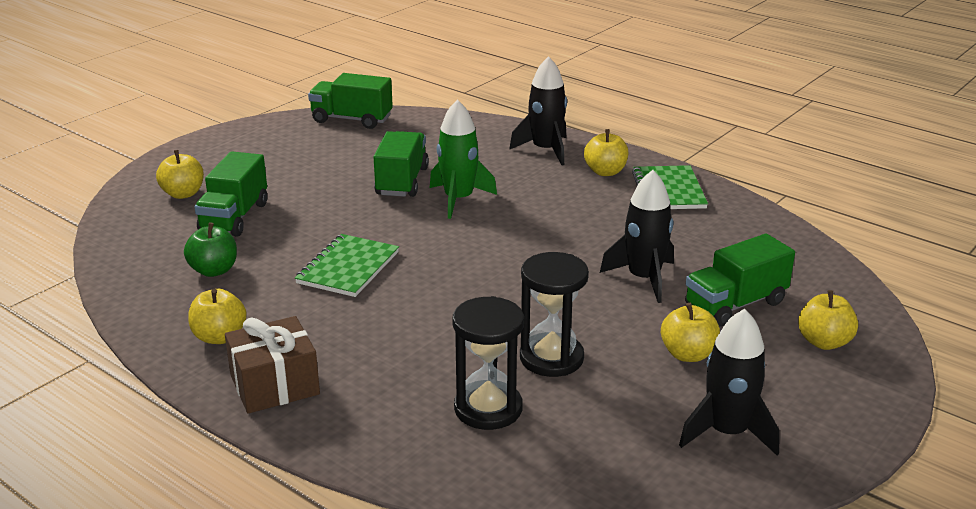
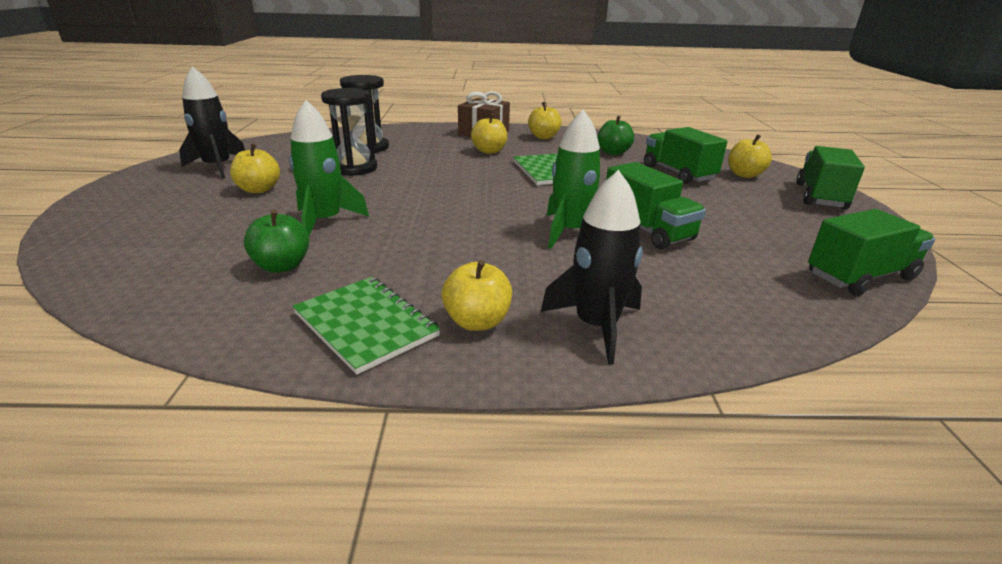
camera: 140 degrees right, 0 degrees up
(644, 278) = (325, 222): black rocket -> green rocket
(701, 245) = (282, 266): none -> green apple
(735, 304) = (226, 226): green truck -> green truck (820, 196)
(824, 342) = (135, 222): yellow apple -> yellow apple (489, 151)

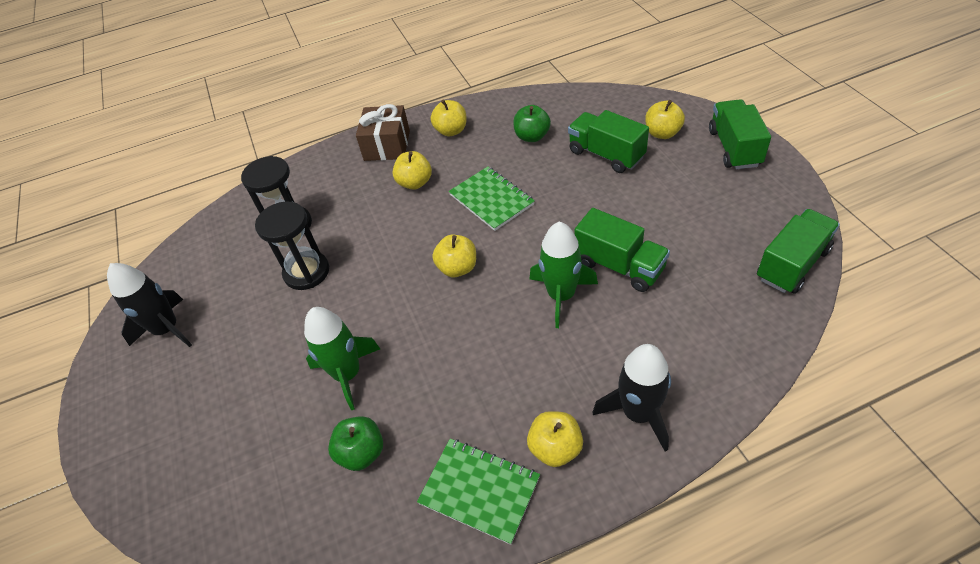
camera: 15 degrees left, 20 degrees up
(259, 189) = (244, 351): yellow apple -> yellow apple (457, 268)

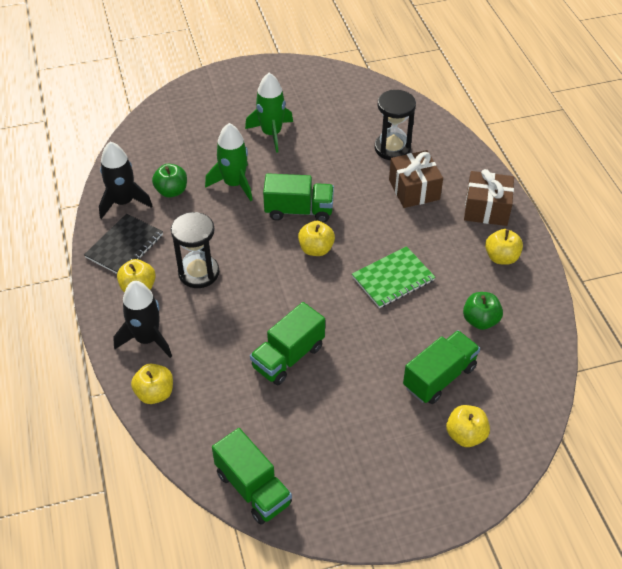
camera: 90 degrees right, 0 degrees up
(167, 329) = (303, 92): black rocket -> black rocket (124, 202)
(306, 272) = (337, 160): black hourglass -> black hourglass (198, 273)
(359, 199) = (414, 189): none -> brown gift
(415, 183) = (428, 227): yellow apple -> yellow apple (155, 393)
(479, 491) = (124, 246): green notebook -> black notebook
(561, 295) = (267, 312): green rocket -> green rocket (271, 134)
(734, 148) = (427, 496): green truck -> green truck (299, 211)

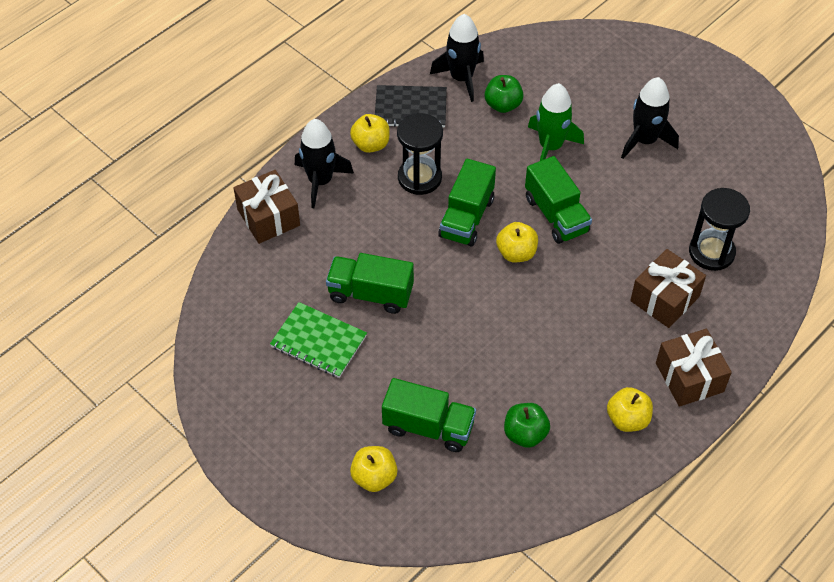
camera: 60 degrees right, 5 degrees up
(155, 393) = (268, 217): yellow apple -> brown gift
(253, 488) = (218, 335): green truck -> green truck (466, 218)
(271, 134) = (644, 140): green rocket -> black rocket
(393, 278) = (525, 334): green notebook -> green notebook (319, 341)

